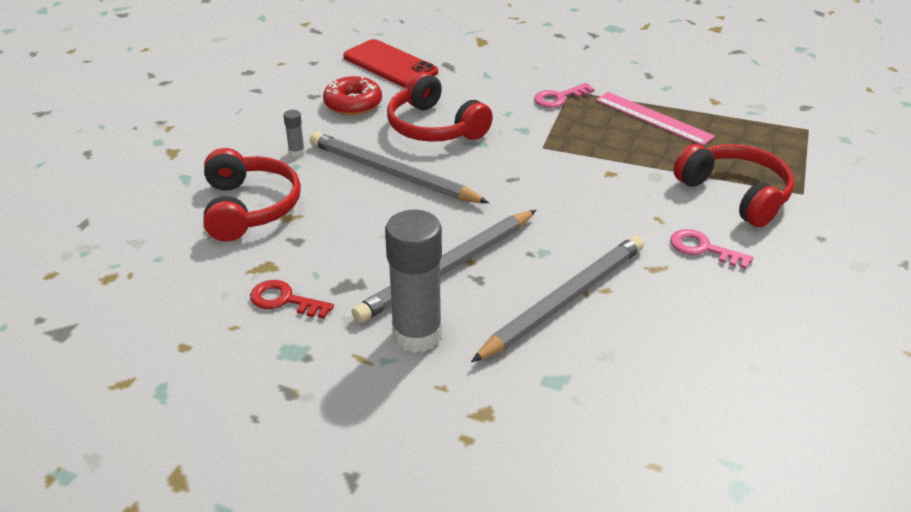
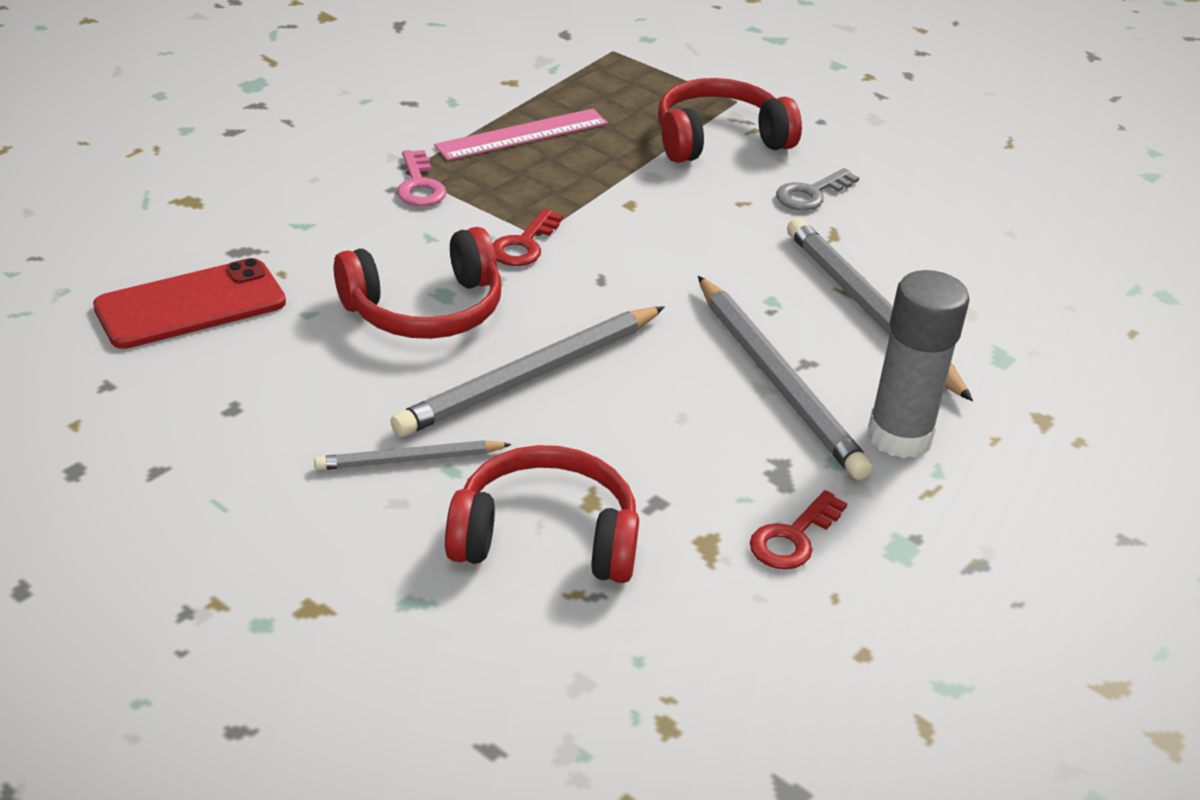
camera: 75 degrees left, 0 degrees up
(296, 152) = (409, 459): grey glue stick -> grey pencil
(353, 104) = (295, 371): red donut -> none
(526, 144) = (524, 245): none -> red key
(702, 248) = (811, 194): pink key -> grey key

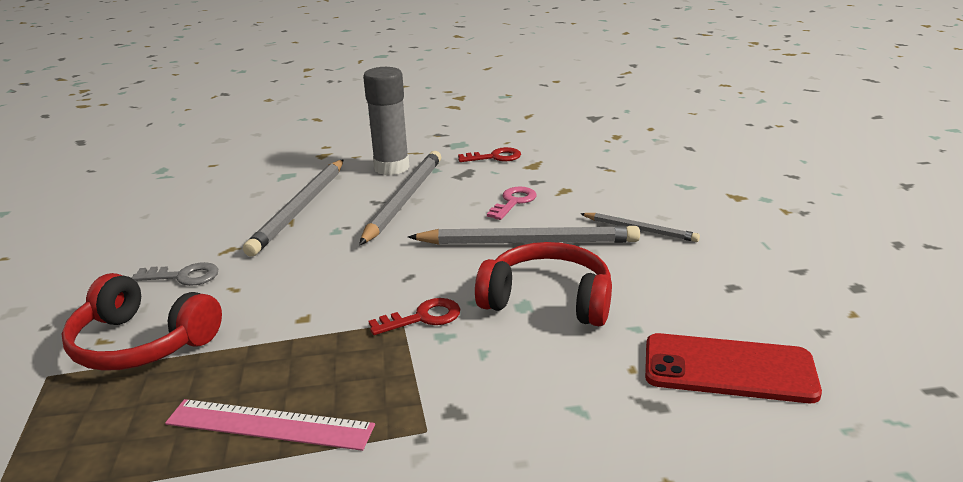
camera: 135 degrees left, 10 degrees down
(419, 185) = (433, 406): pink key -> pink key (513, 202)
(545, 538) = (602, 185): red headphones -> none

